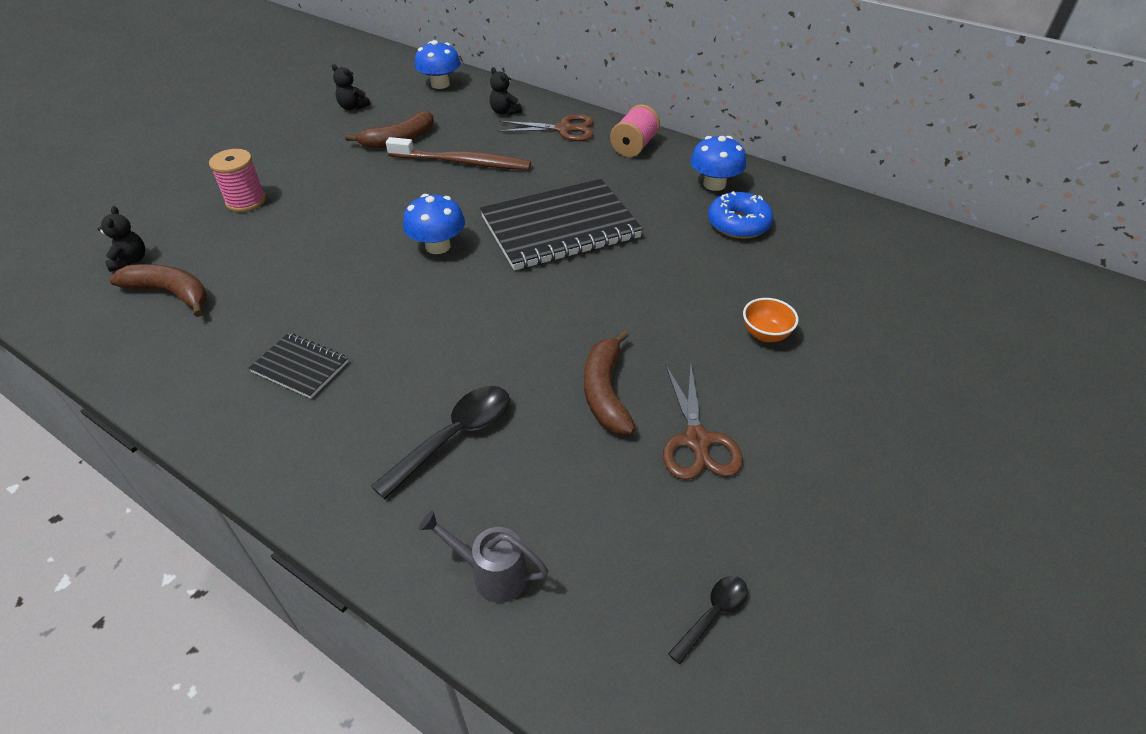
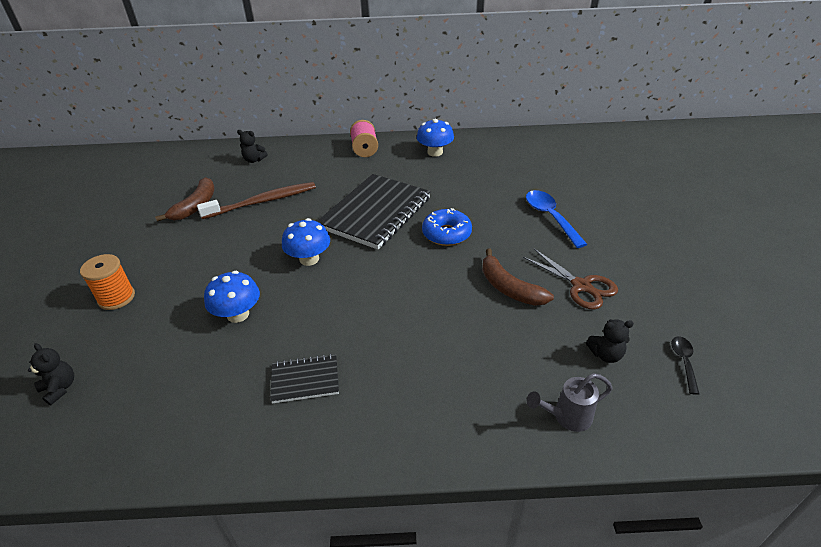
camera: 35 degrees left, 5 degrees down
(171, 293) = (132, 390): brown banana -> none
(246, 201) = (116, 298): pink spool -> orange spool
(353, 107) = (129, 199): black teddy bear -> black teddy bear (605, 354)
(440, 84) = (183, 159): blue mushroom -> blue mushroom (238, 314)
(455, 437) = (457, 360): black spoon -> none
(563, 129) = (308, 156): brown scissors -> none
(738, 224) = (472, 168): blue donut -> blue donut (446, 234)
(765, 334) = (550, 217): orange bowl -> blue spoon

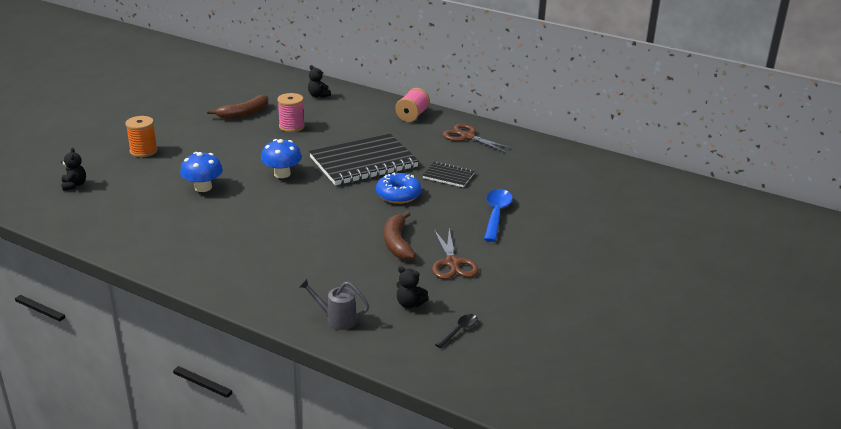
camera: 30 degrees right, 10 degrees down
(262, 202) = (291, 126): brown toothbrush -> pink spool
(305, 380) = (205, 236): black notebook -> black notebook (448, 176)
(435, 152) = (467, 137): blue mushroom -> brown scissors

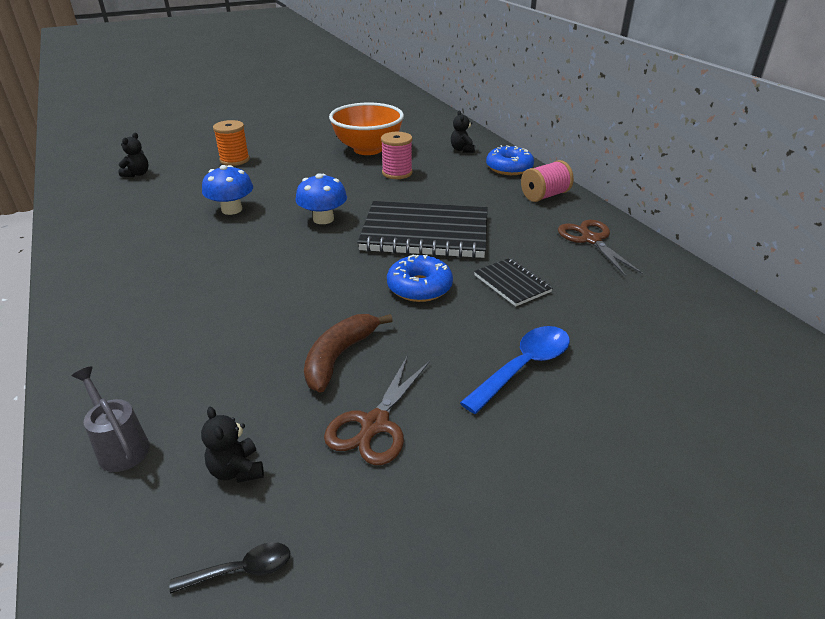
camera: 35 degrees right, 5 degrees up
(244, 113) = (368, 149): brown banana -> orange bowl
(368, 101) = (509, 168): none -> blue donut

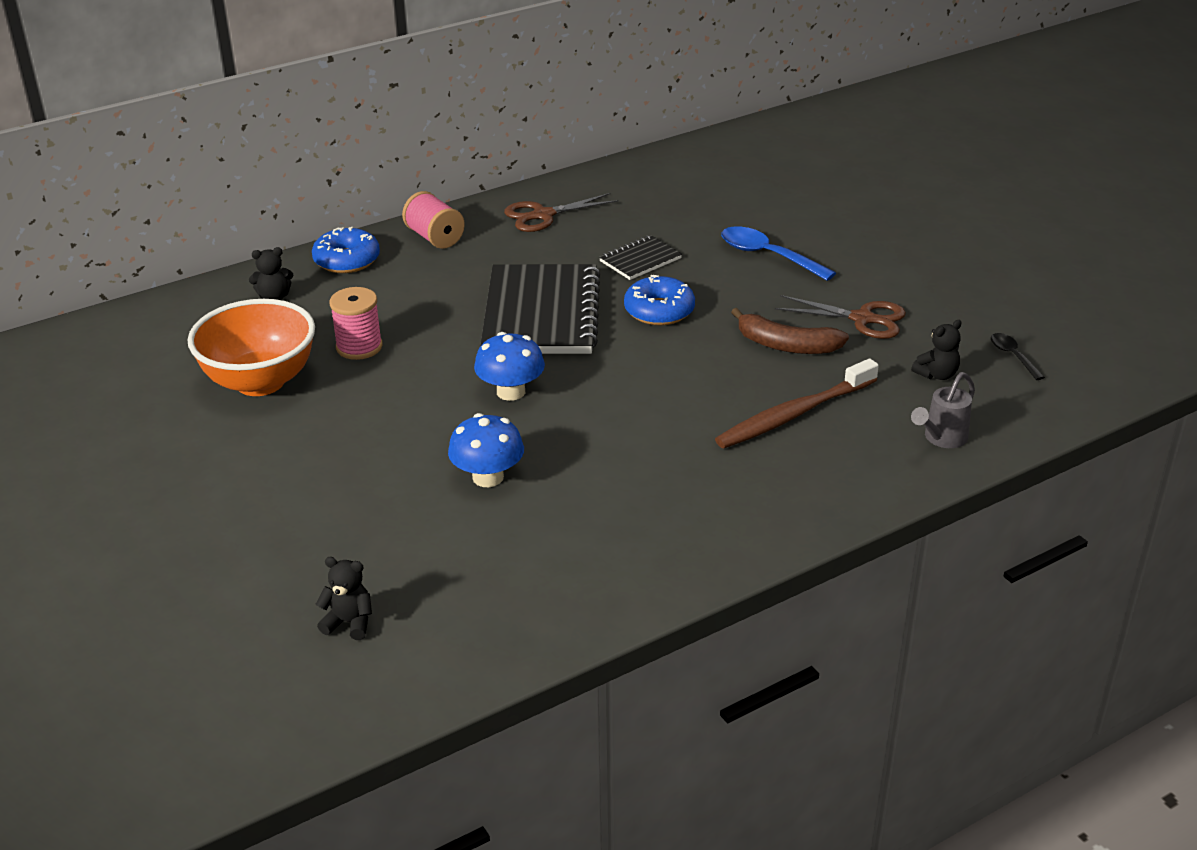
camera: 95 degrees left, 0 degrees up
(224, 346) = (794, 414): none -> brown toothbrush
(234, 160) = (292, 517): orange spool -> none

